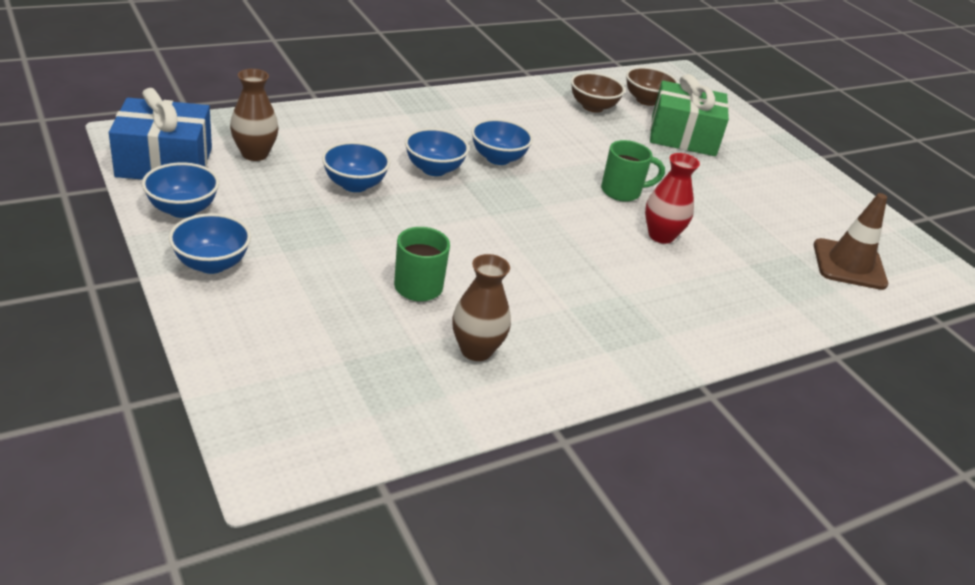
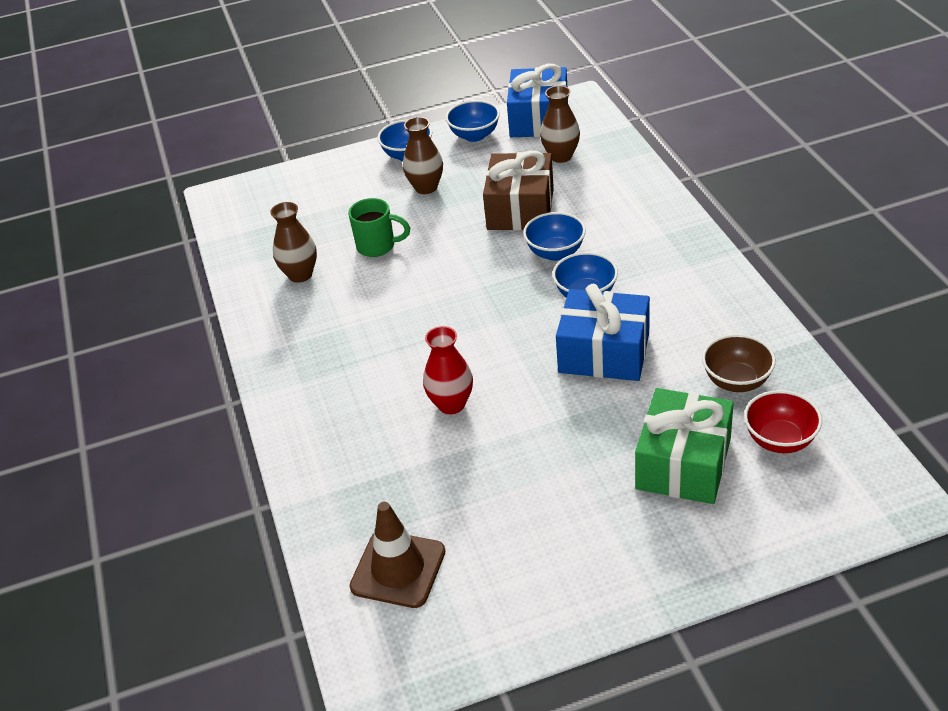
camera: 110 degrees right, 5 degrees up
(296, 249) = (426, 187): none -> brown vase
(354, 185) = (520, 209): blue bowl -> brown gift
(574, 156) = (604, 353): none -> blue gift
(622, 192) = (534, 384): green mug -> none
(646, 100) = (780, 440): brown bowl -> red bowl

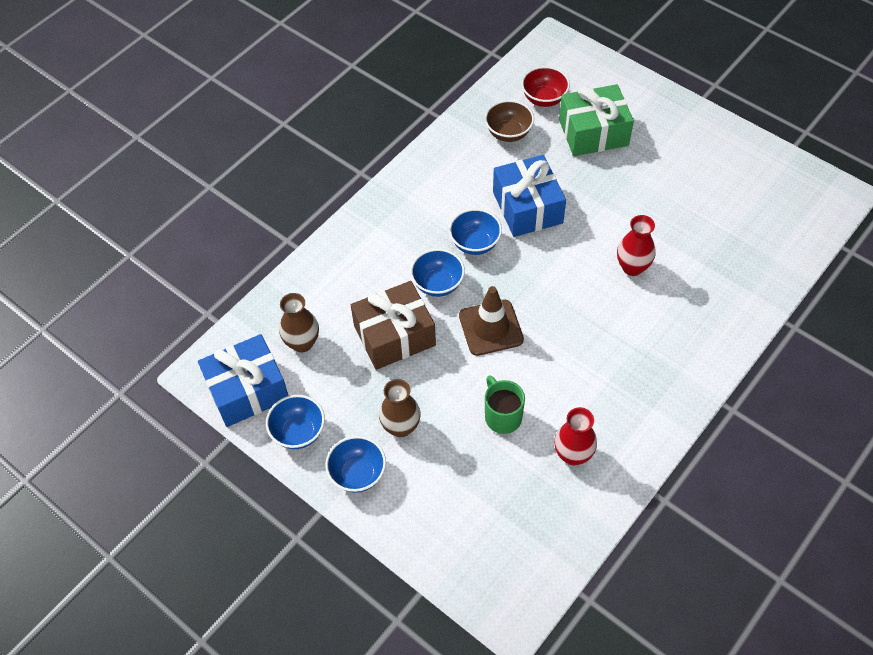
camera: 125 degrees left, 15 degrees up
(300, 274) = (573, 454): brown vase -> red vase
(398, 569) = (770, 224): brown traffic cone -> brown traffic cone (491, 328)

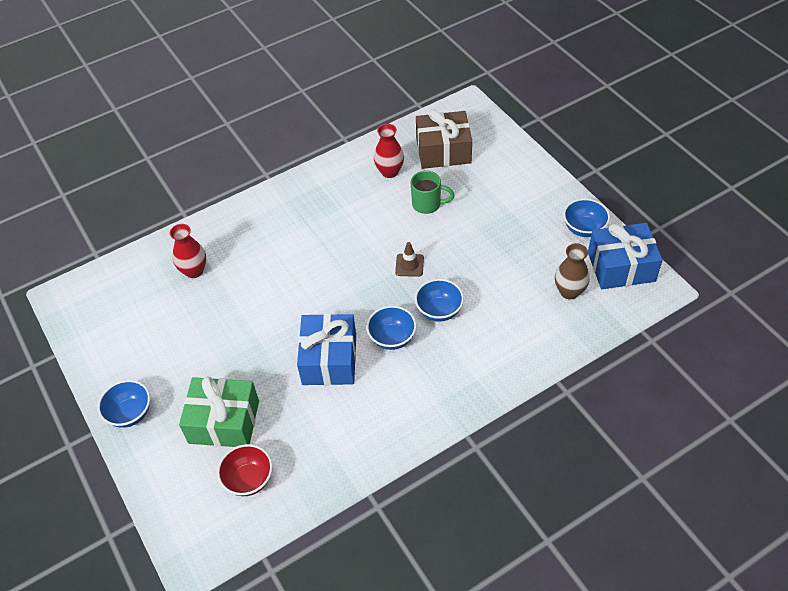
camera: 160 degrees left, 5 degrees down
(358, 474) = (545, 194): blue bowl -> blue bowl (130, 413)
(394, 335) = (490, 278): brown gift -> brown gift (443, 151)
(401, 427) = (505, 215): brown vase -> none
(491, 328) = (409, 265): brown traffic cone -> brown traffic cone, size x0.59
(502, 416) = (427, 204): green mug -> green mug turned 75 degrees counterclockwise
(508, 133) = (307, 447): brown bowl -> none
(632, 267) = (271, 283): red vase -> red vase (194, 271)

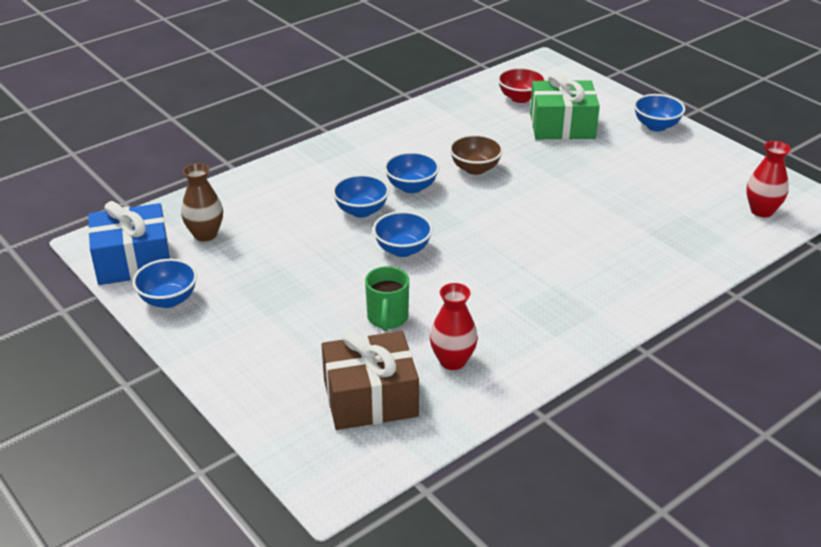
camera: 170 degrees right, 15 degrees down
(194, 271) = (672, 231): red vase -> red vase (761, 211)
(329, 359) = (475, 169): blue gift -> brown bowl
(409, 265) = (402, 250): brown traffic cone -> blue bowl
(427, 204) = (387, 318): green mug -> green mug turned 90 degrees counterclockwise

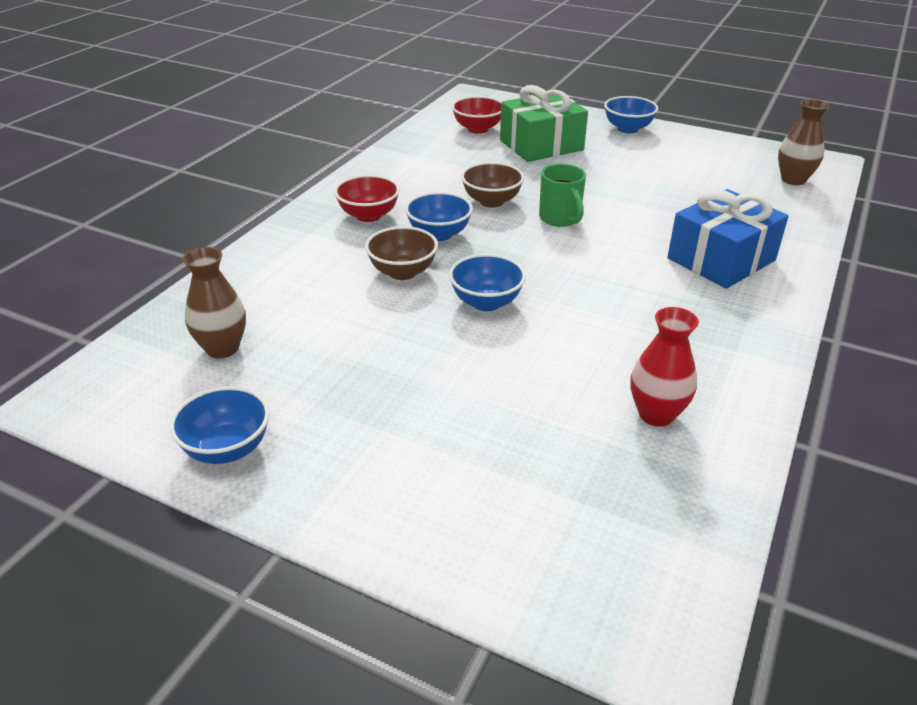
camera: 25 degrees left, 0 degrees up
(133, 261) = (139, 410): blue gift -> blue gift (721, 259)
(361, 211) = (402, 272): blue bowl -> brown bowl
(370, 398) = (603, 496): brown gift -> none
(371, 158) = (368, 215): none -> red bowl
(387, 318) = (537, 387): green mug -> green mug (560, 219)
(761, 211) = (793, 180): red vase -> brown vase

